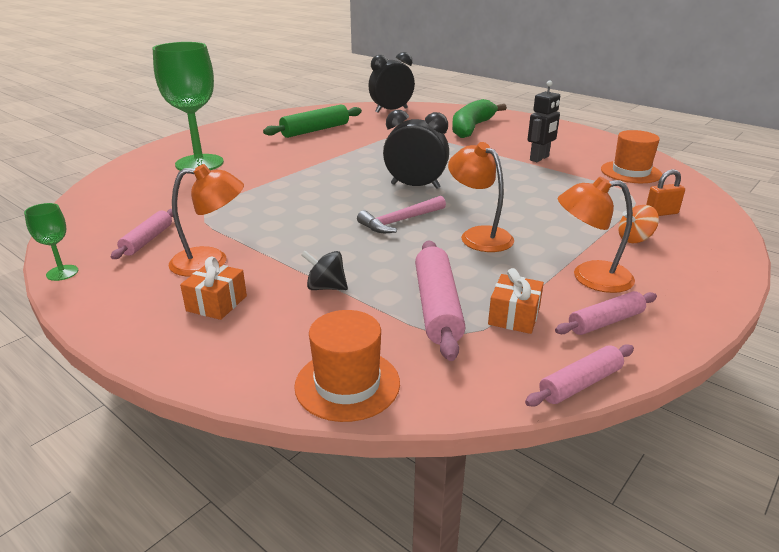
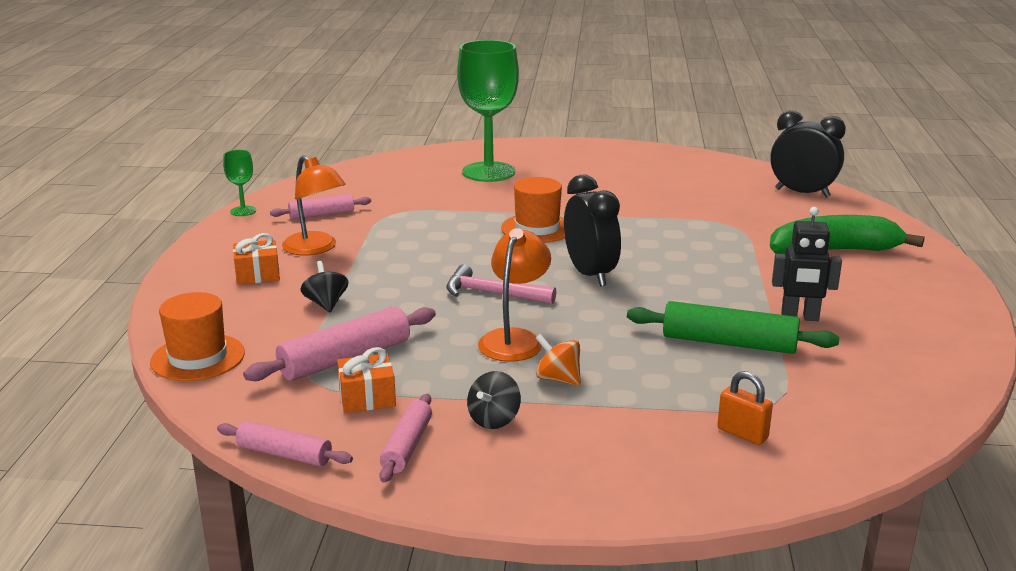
camera: 55 degrees right, 5 degrees down
(315, 130) = (659, 182): green rolling pin -> green rolling pin (728, 343)
(590, 277) = (494, 419): orange lamp -> black spinning top
(605, 322) = (407, 446): pink rolling pin -> pink rolling pin turned 75 degrees clockwise
(631, 172) = (862, 387): orange hat -> orange hat (537, 228)
(634, 239) = (631, 429): orange spinning top -> orange spinning top (558, 379)

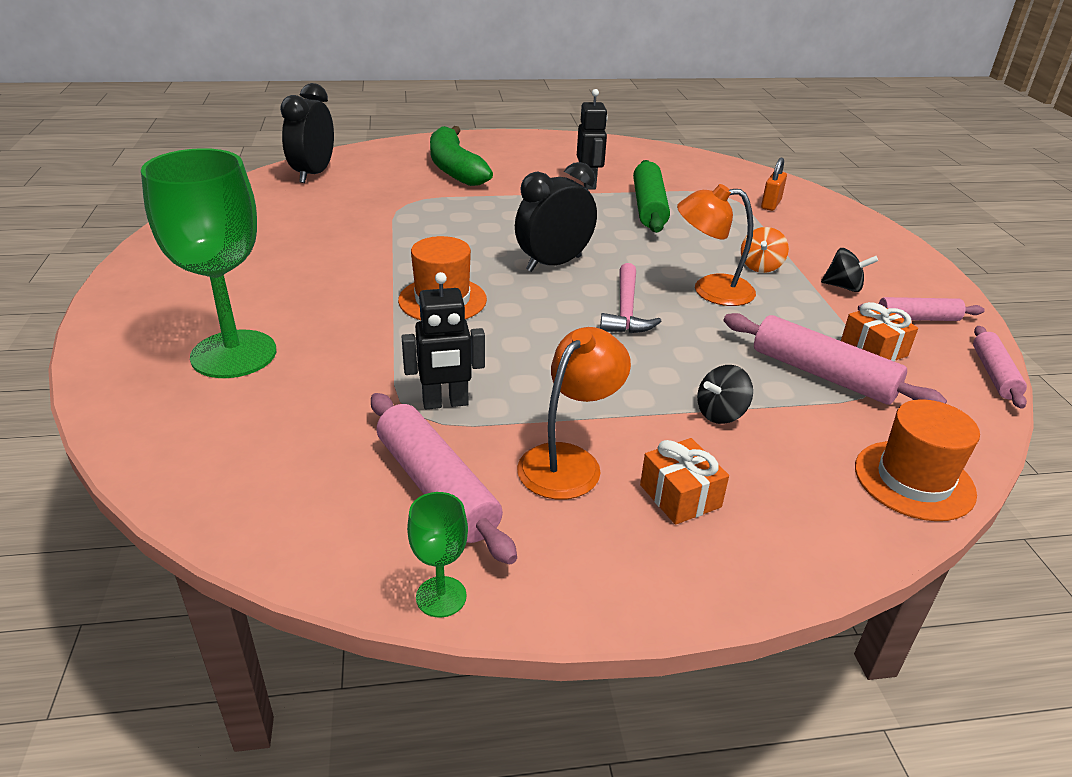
camera: 105 degrees left, 10 degrees up
(322, 215) = (437, 487): pink rolling pin -> pink rolling pin, size x1.61
(400, 221) = (445, 403): none -> black robot

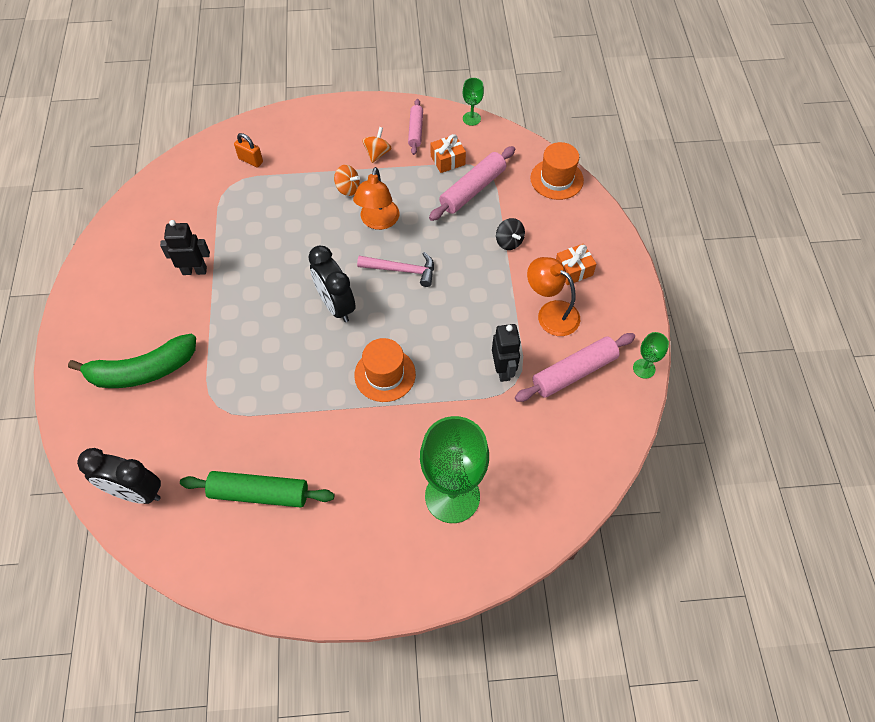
camera: 85 degrees left, 25 degrees up
(648, 207) = (246, 236): green rolling pin -> green rolling pin (259, 493)
(843, 287) = (377, 153): black spinning top -> orange spinning top
(994, 374) = (471, 118): pink rolling pin -> green goblet

